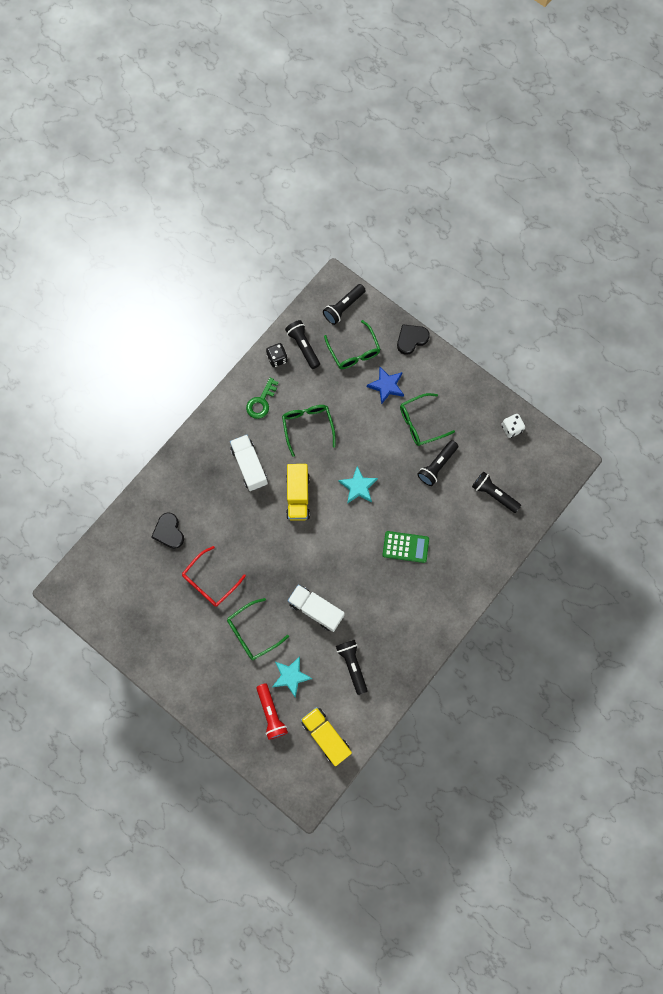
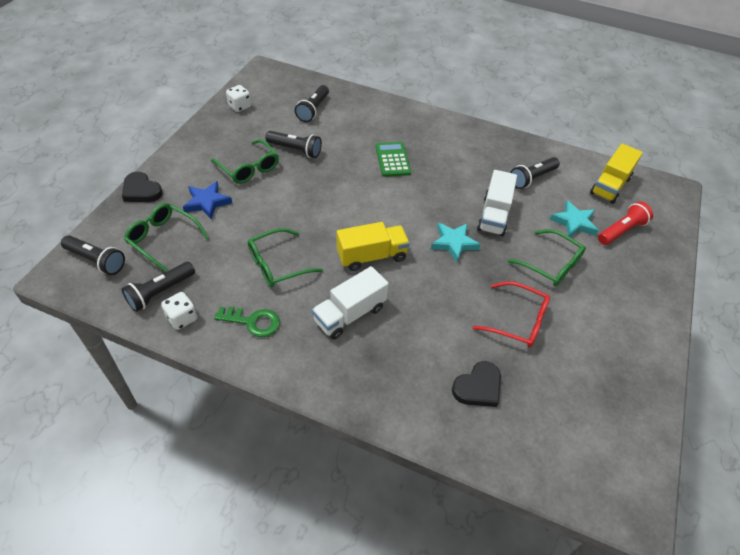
camera: 110 degrees left, 25 degrees down
(277, 358) = (182, 318): black dice -> white dice
(354, 351) = (163, 239): green glasses -> green glasses turned 105 degrees counterclockwise
(358, 486) = (340, 206): turquoise star -> turquoise star (453, 243)

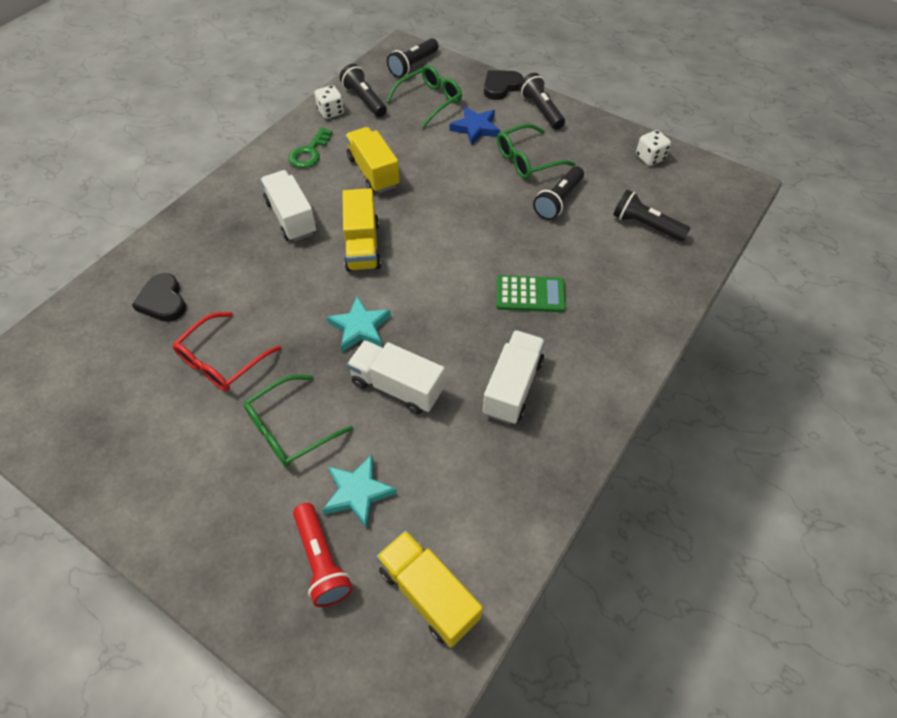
camera: 105 degrees right, 5 degrees up
(277, 265) = (373, 172): green glasses -> yellow truck
(470, 163) = (512, 387): none -> white truck
(532, 178) = (466, 466): black flashlight -> black flashlight (541, 110)

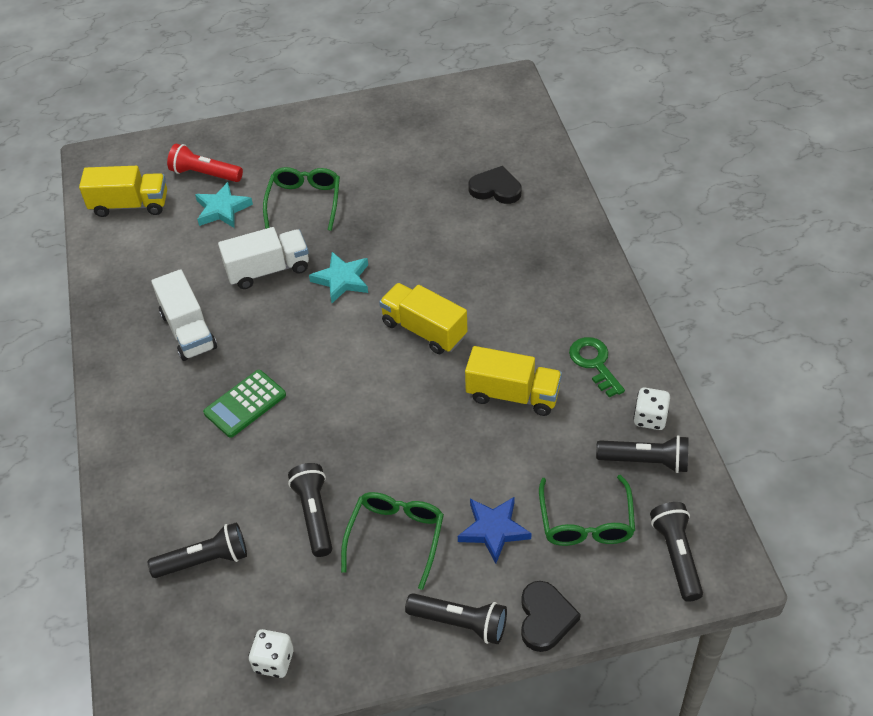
camera: 135 degrees right, 5 degrees down
(222, 361) = (400, 195): red glasses -> none
(291, 217) = (511, 303): white truck -> none

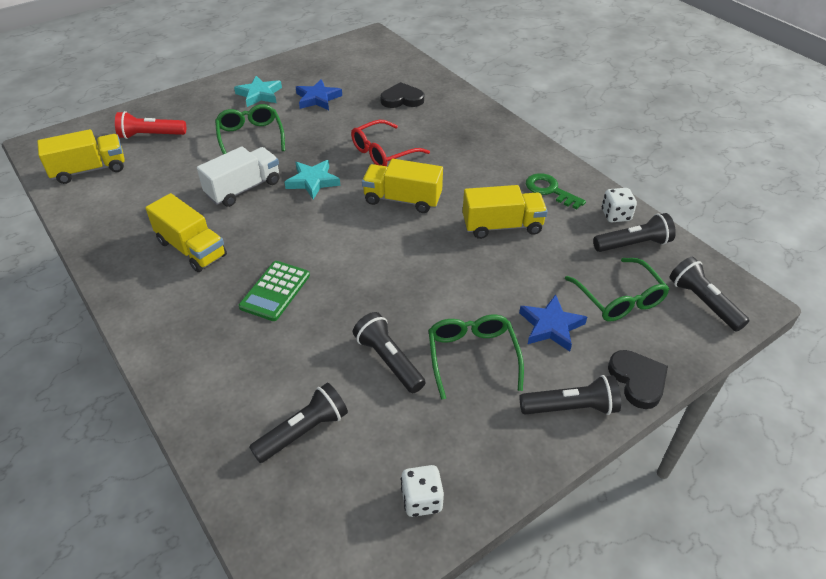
camera: 25 degrees left, 5 degrees down
(188, 331) = (191, 249): white truck -> yellow truck
(222, 209) = (179, 156): turquoise star -> turquoise star (259, 94)
(401, 164) = (318, 98): none -> blue star
(435, 260) = (383, 152): none -> red glasses

